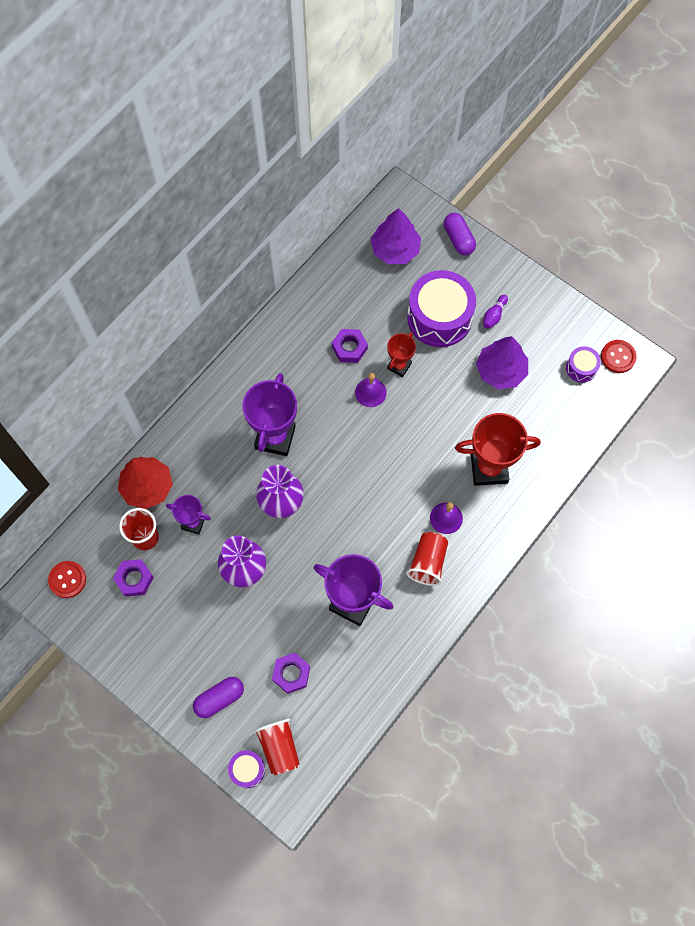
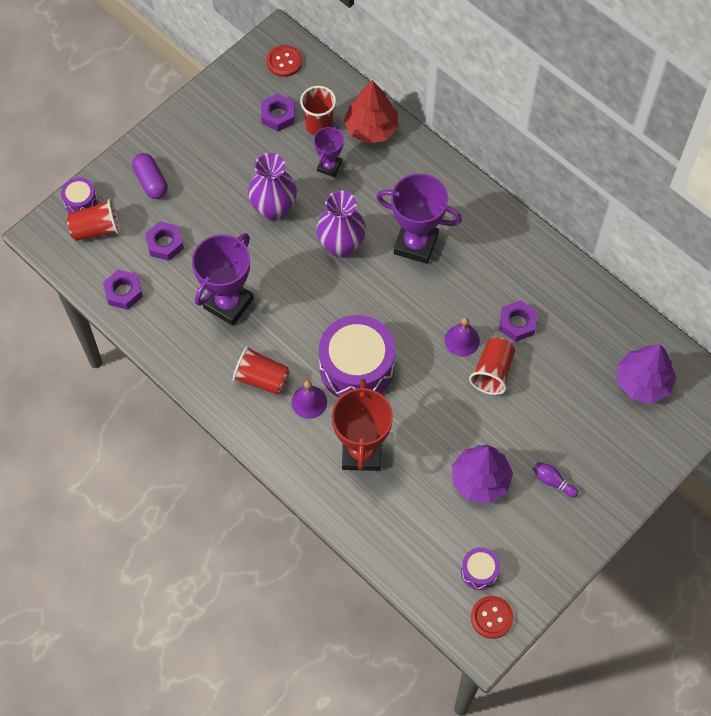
camera: 95 degrees right, 5 degrees down
(349, 708) = (123, 292): none -> purple nut
(399, 366) = (492, 372): red trophy -> red cup
(439, 317) = (552, 421): purple drum -> purple drum (356, 367)
(458, 239) = (657, 453): purple capsule -> none

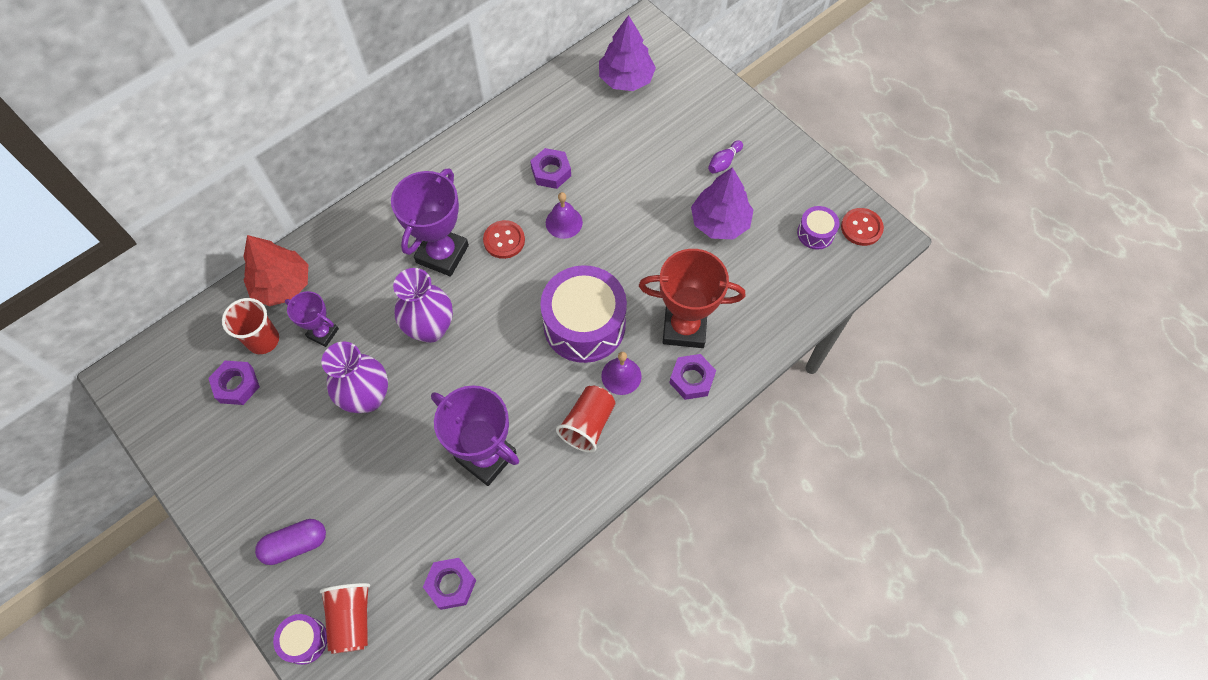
camera: 85 degrees left, 0 degrees up
(165, 244) = (390, 529): purple nut -> purple nut (692, 379)
(284, 62) = (160, 373): red button -> red button (504, 240)
(492, 372) = (603, 199): red cup -> none

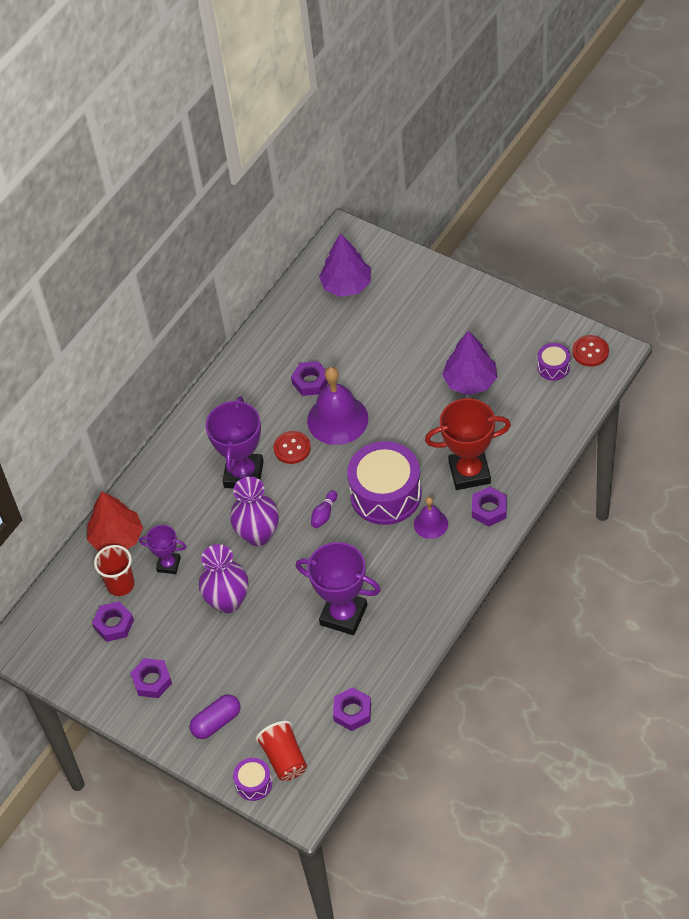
camera: 10 degrees left, 10 degrees down
(247, 468) = (152, 681): none -> purple nut
(564, 222) = (337, 419): purple bell -> purple bell, size x1.85
(588, 424) = (417, 567): red cup -> none
(724, 162) = (456, 331): purple bowling pin -> purple bowling pin (324, 514)

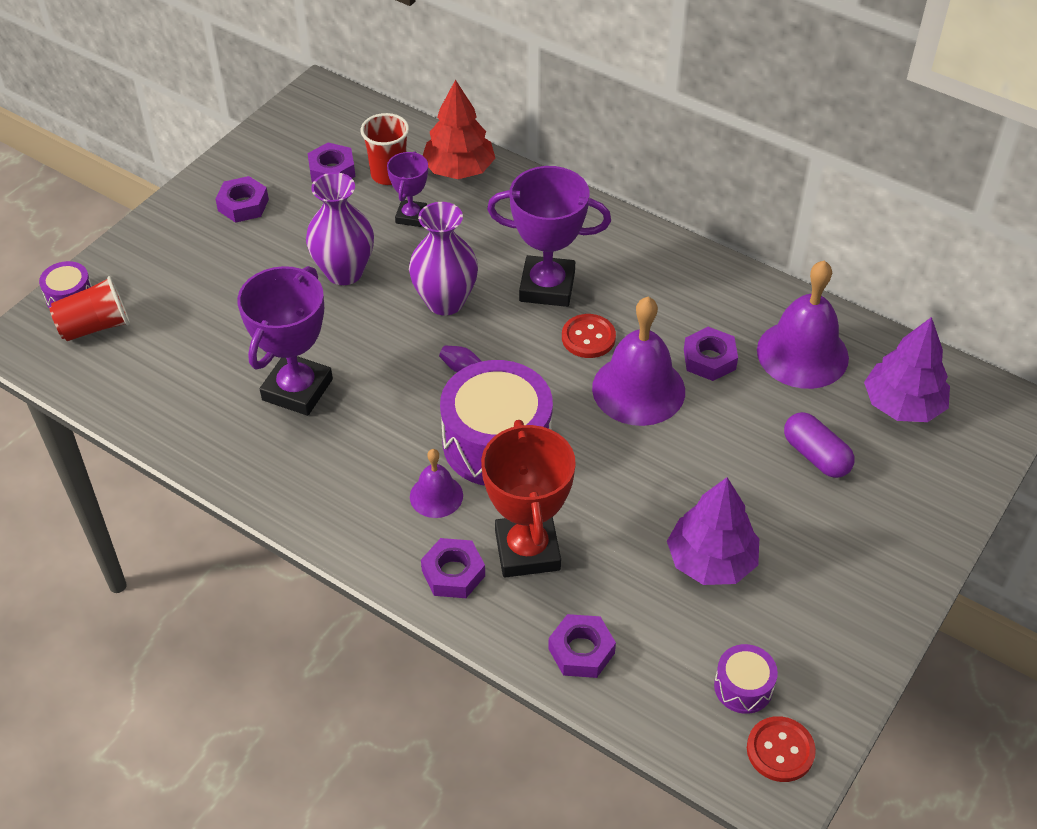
camera: 85 degrees right, 5 degrees down
(216, 722) = (168, 263): purple capsule -> purple capsule (816, 455)
(304, 333) = (802, 354): none -> purple bell
(352, 712) = (142, 396): purple nut -> purple nut (581, 651)

